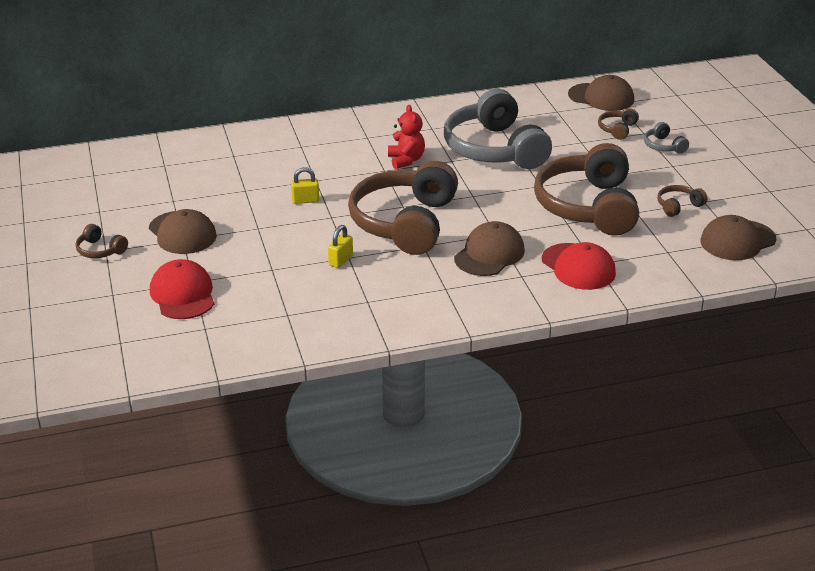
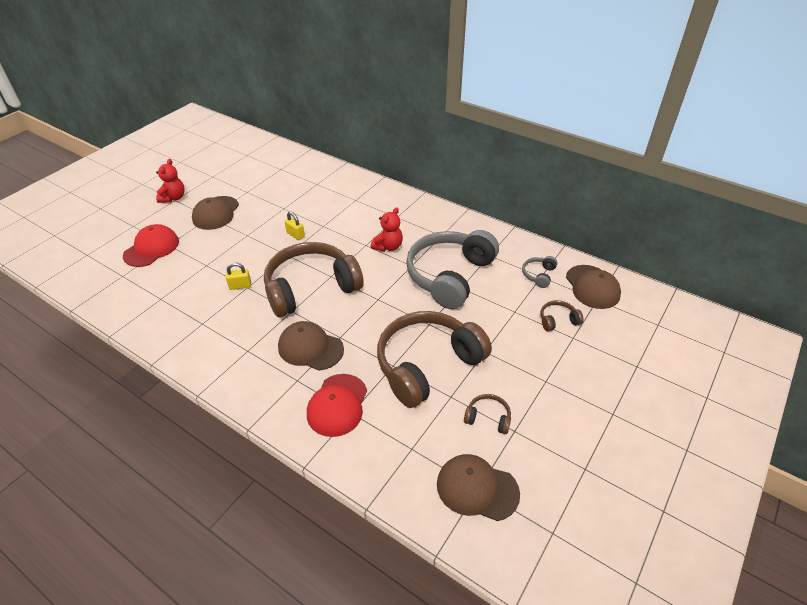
camera: 50 degrees right, 10 degrees up
(100, 250) = (173, 198): brown headphones -> red teddy bear
(489, 254) = (310, 348): brown cap -> brown cap turned 150 degrees counterclockwise
(663, 146) = (568, 359): grey headphones -> grey headphones (538, 275)

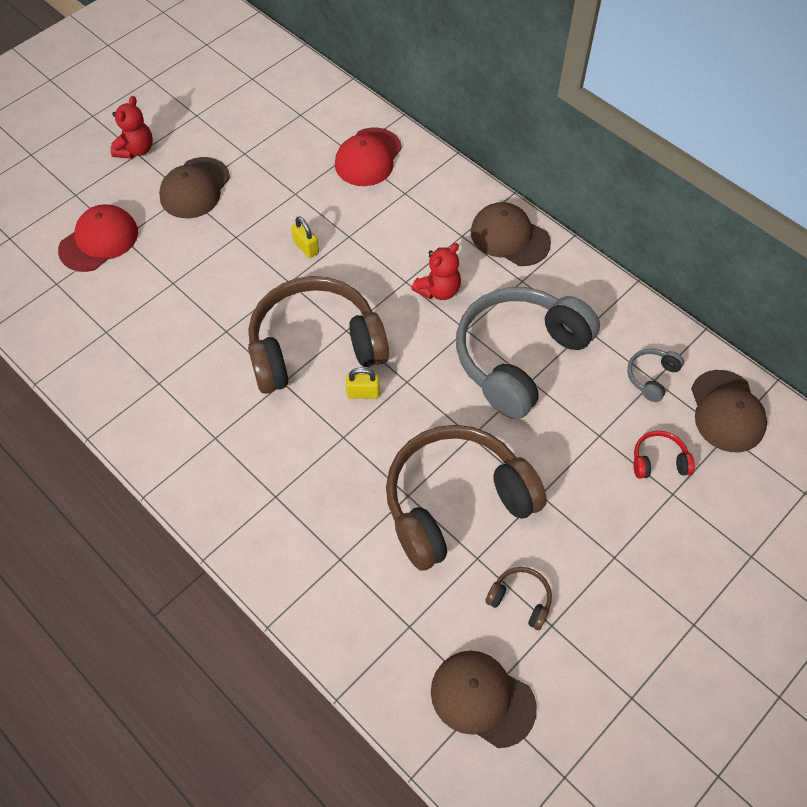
camera: 10 degrees right, 15 degrees up
(240, 286) = (216, 327): yellow padlock -> yellow padlock (363, 393)
(310, 348) = (300, 448): brown cap -> brown cap (509, 237)
(337, 405) = (323, 544): red cap -> red cap (368, 157)
(558, 320) = (658, 461): brown headphones -> red headphones

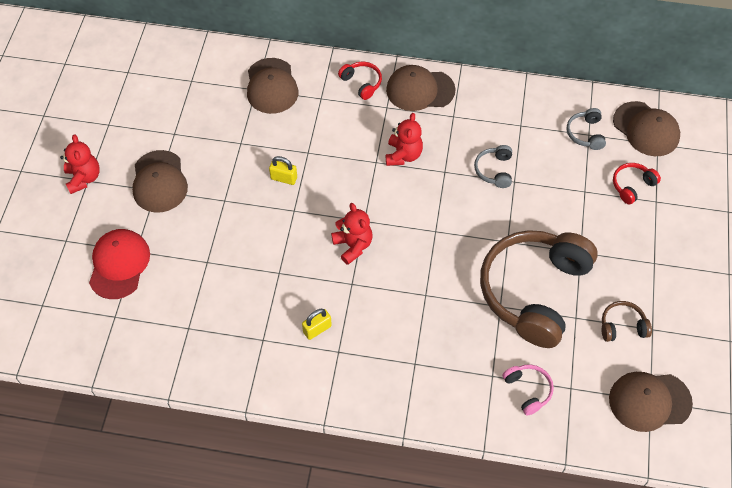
camera: 35 degrees left, 0 degrees up
(315, 347) = (353, 246): brown headphones -> red teddy bear
(363, 393) = (413, 257): yellow padlock -> yellow padlock (317, 329)
(363, 597) = (528, 390): none -> pink headphones
(368, 157) = (271, 86): red cap -> brown cap
(457, 200) = (361, 83): none -> red headphones
(519, 358) = (494, 170): grey headphones -> grey headphones, size x0.40

